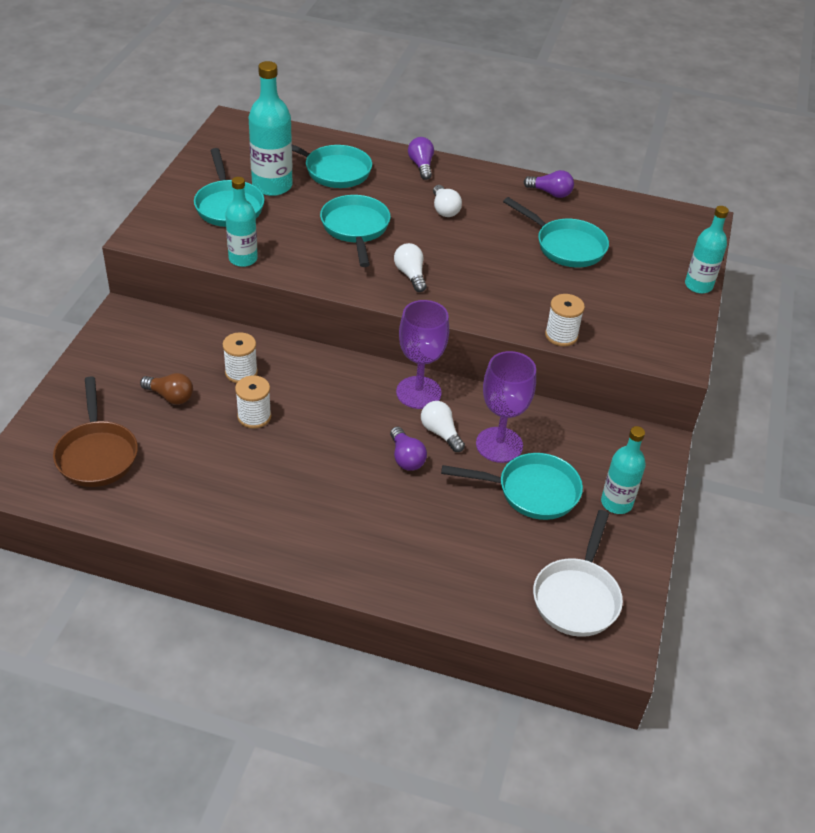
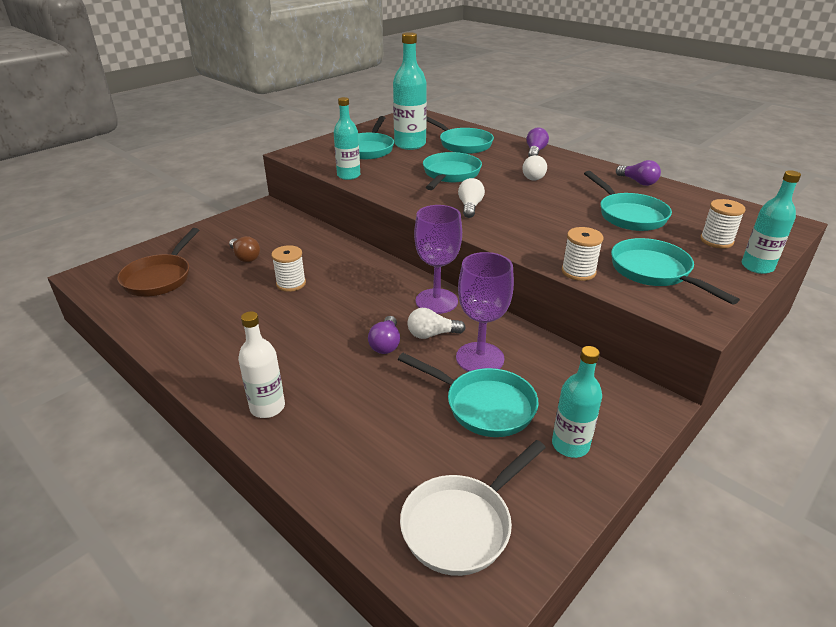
camera: 30 degrees right, 10 degrees down
(241, 372) = (308, 255): white spool -> white spool (716, 241)
(351, 559) = (267, 407): none -> white bottle
(440, 433) = (432, 334): white light bulb -> white light bulb turned 90 degrees counterclockwise
(623, 317) = (654, 272): none -> turquoise pan

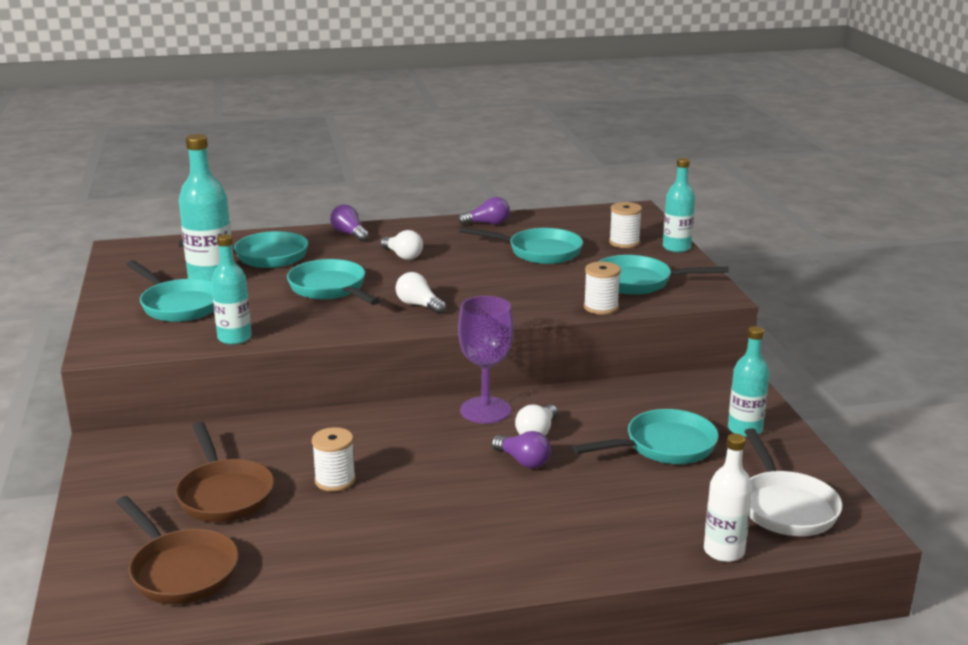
camera: 55 degrees left, 10 degrees down
(245, 257) = (224, 494): brown light bulb -> brown pan
(267, 407) = (549, 557): white bottle -> white bottle (724, 551)
(480, 358) = (600, 423): purple goblet -> none

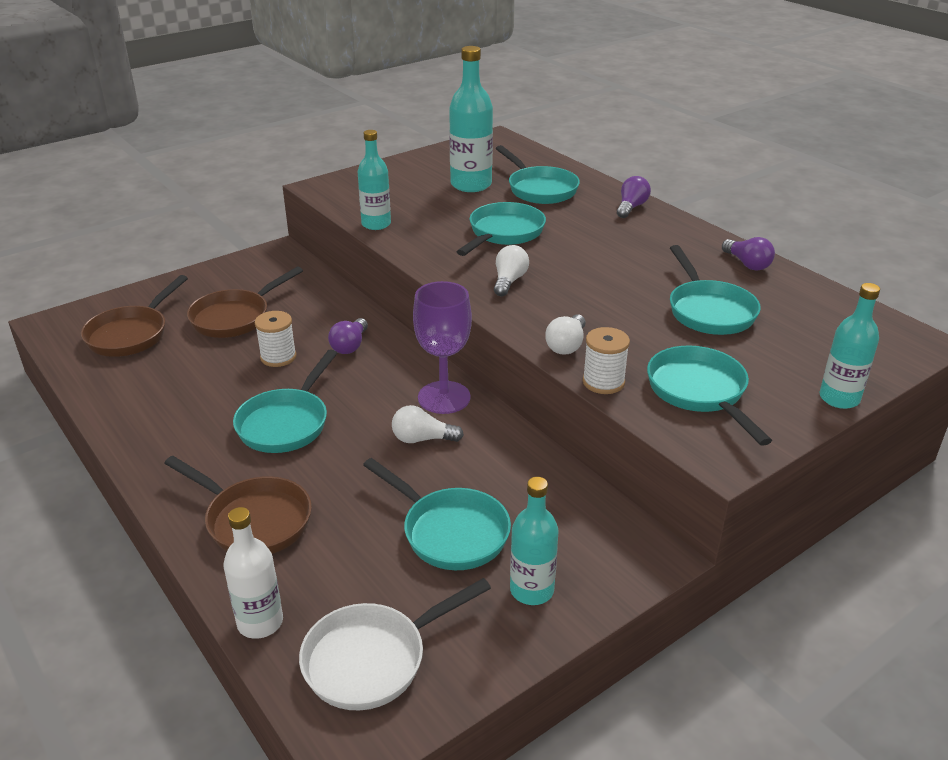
camera: 65 degrees right, 10 degrees up
(179, 305) = (415, 187): turquoise pan -> turquoise pan (286, 423)
(403, 256) = (611, 244): white light bulb -> white light bulb (566, 345)
(523, 461) = (364, 444): purple light bulb -> purple light bulb (350, 345)
(591, 535) = (253, 520): none -> brown pan
(624, 242) = (805, 358): white spool -> none

